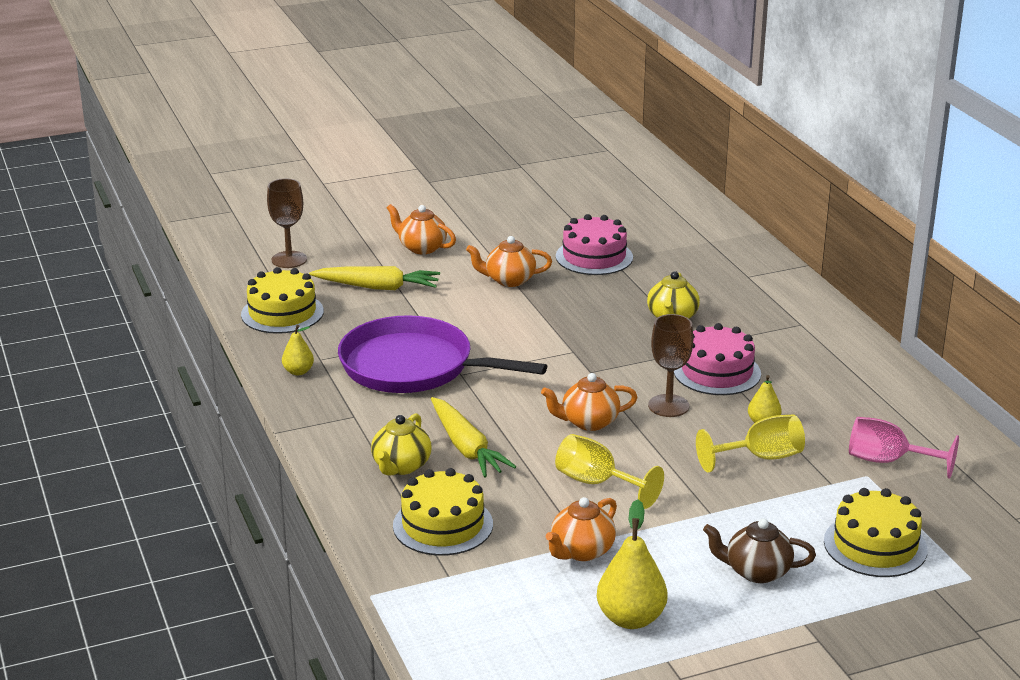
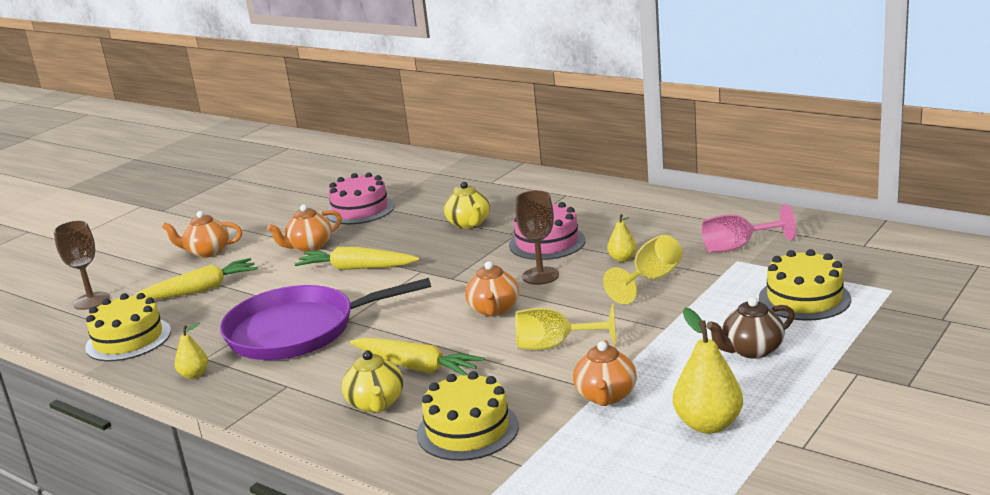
camera: 30 degrees left, 5 degrees down
(523, 323) = (357, 268): none -> yellow carrot
(588, 422) = (494, 310): orange teapot -> orange teapot turned 45 degrees counterclockwise

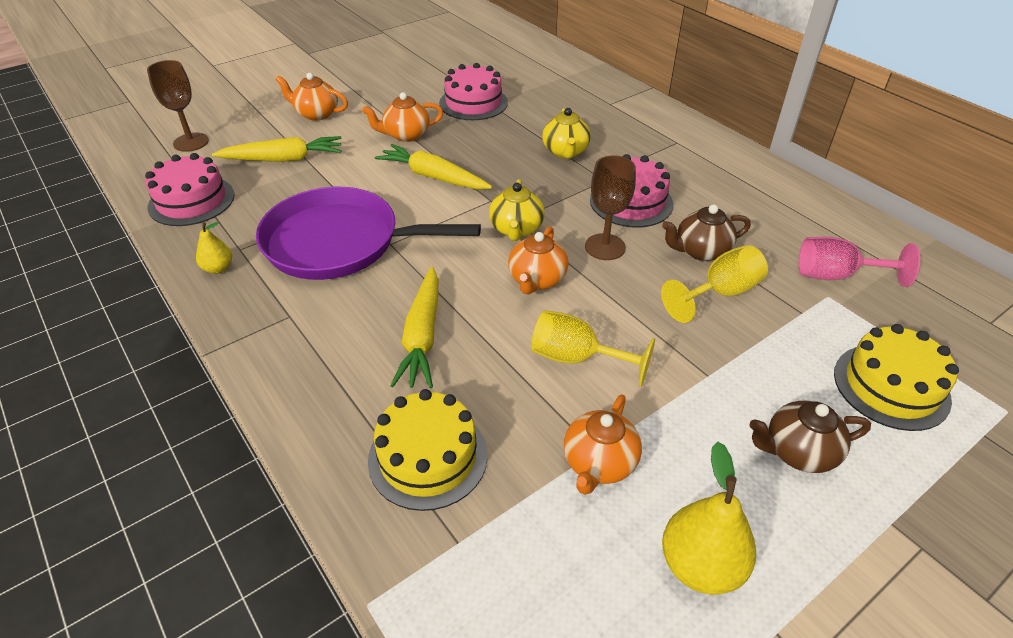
camera: 15 degrees right, 20 degrees up
(128, 339) = (191, 201): yellow cake -> pink cake
(376, 403) = (357, 376): yellow teapot -> yellow teapot (516, 229)
(416, 366) = (422, 336): yellow carrot -> yellow carrot turned 45 degrees clockwise
(622, 259) = (701, 251): yellow pear -> brown teapot

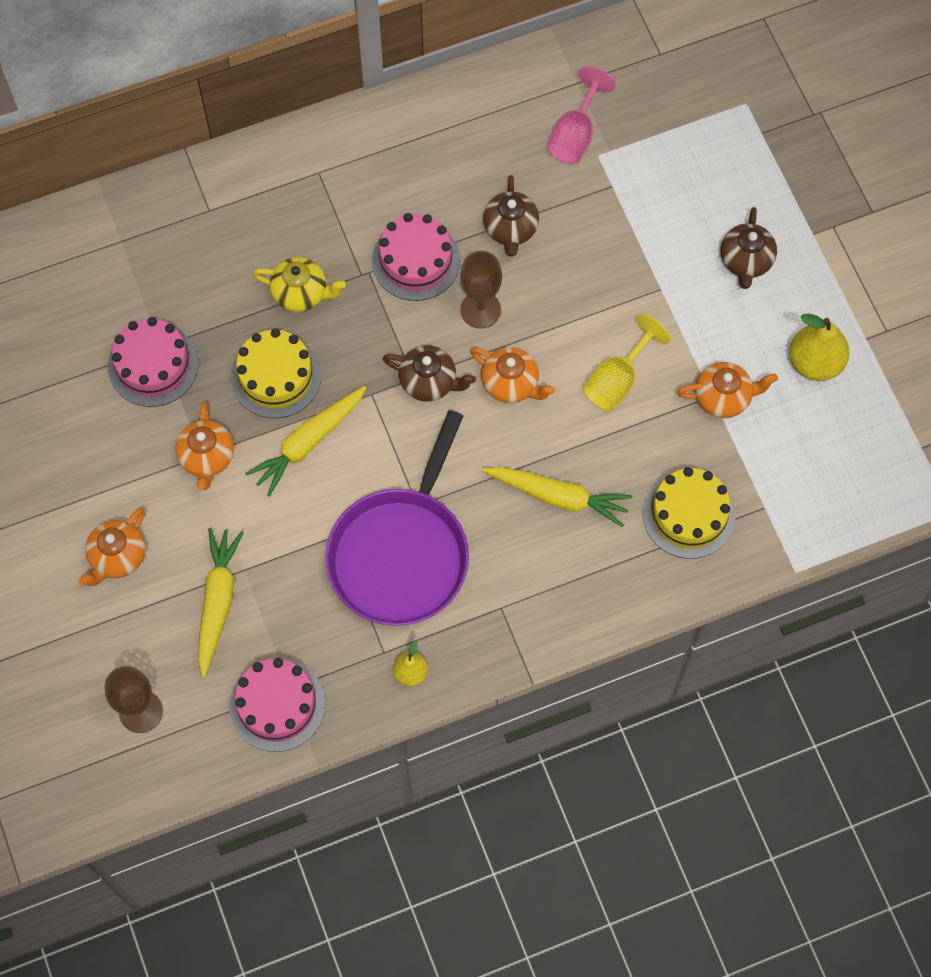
camera: 75 degrees left, 25 degrees up
(516, 229) = (429, 382): yellow teapot -> brown teapot
(599, 463) = (723, 397): orange teapot -> orange teapot turned 45 degrees counterclockwise
(720, 293) = (571, 238): yellow goblet -> none
(891, 386) = (704, 166): yellow cake -> yellow cake (276, 376)

